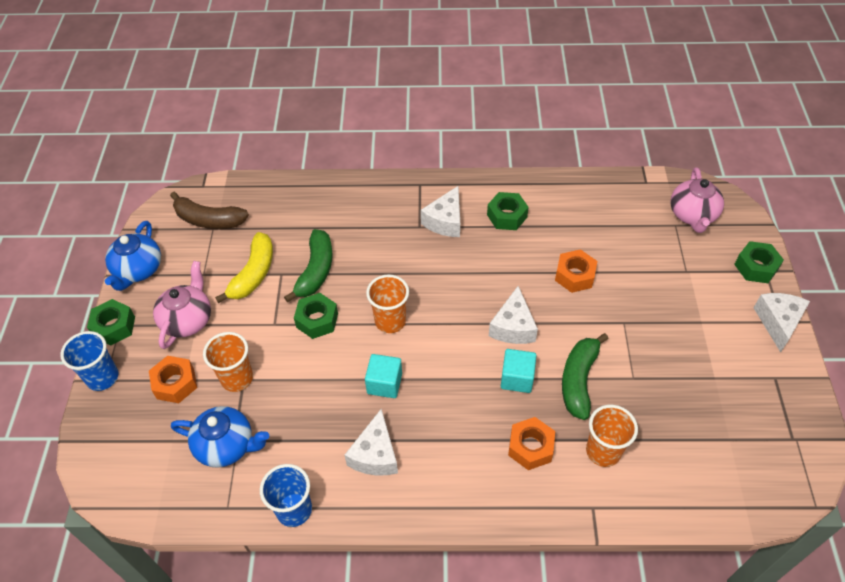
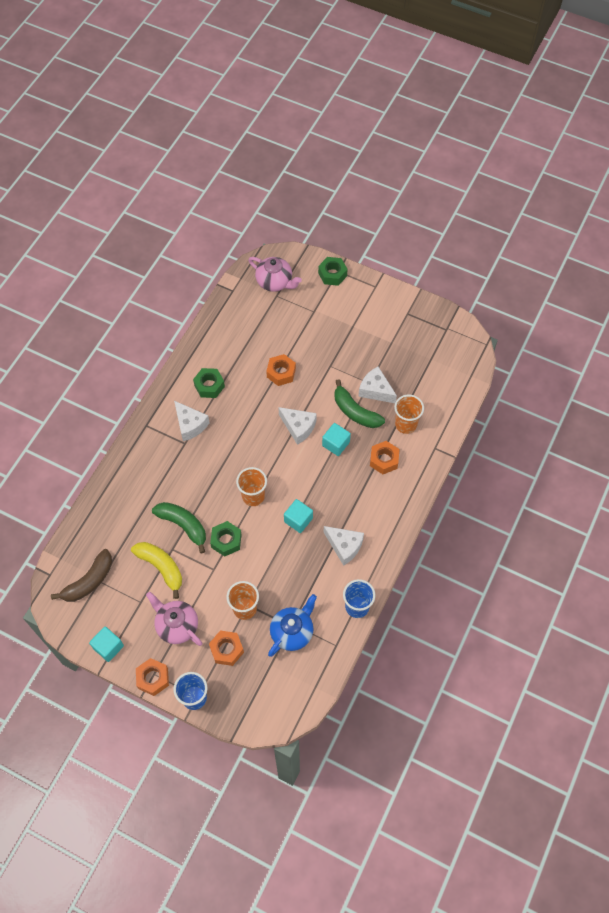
camera: 65 degrees left, 10 degrees up
(114, 326) = (153, 678): green nut -> orange nut
(138, 270) = (108, 647): blue teapot -> turquoise cube
(778, 322) = (375, 289): white cheese -> white cheese (375, 390)

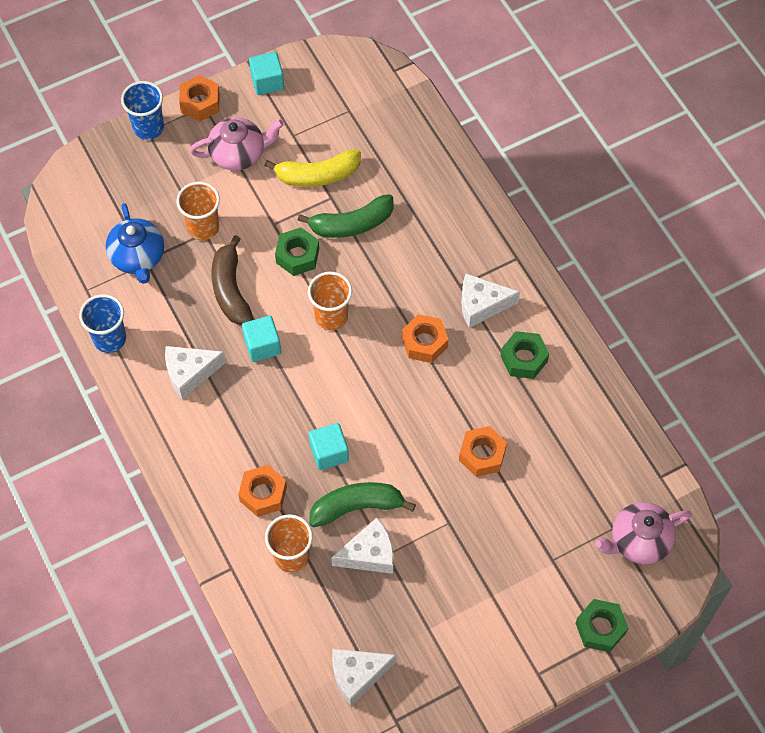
camera: 125 degrees right, 0 degrees up
(89, 581) = (357, 101): brown banana -> brown banana (230, 289)
(226, 650) = (172, 184): orange nut -> orange nut (424, 342)
(298, 427) = (386, 424): white cheese -> white cheese (357, 675)

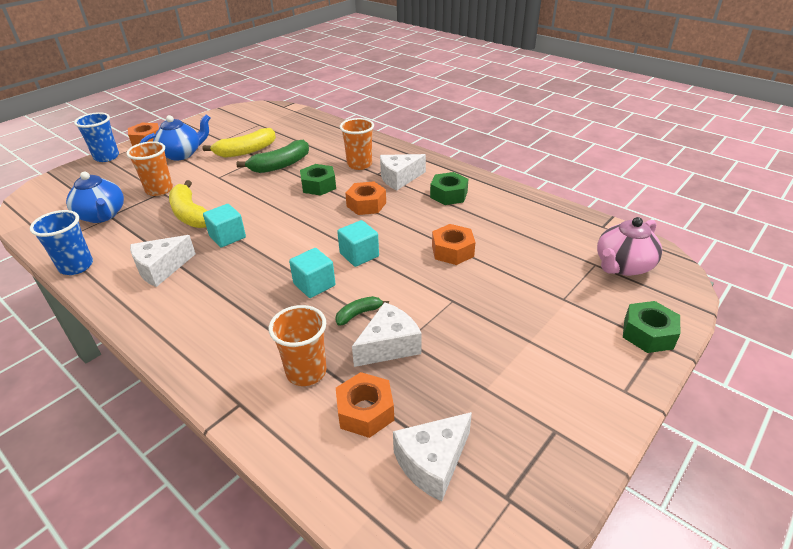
camera: 20 degrees left, 25 degrees down
(230, 289) = (190, 214): brown banana -> yellow banana
(238, 154) = (181, 154): pink teapot -> blue teapot
(263, 494) = (258, 331): orange nut -> orange nut (365, 411)
(267, 82) = (196, 125): turquoise cube -> turquoise cube (359, 255)
(297, 256) = (243, 187): green nut -> green nut (318, 186)
(331, 316) = (283, 209): orange cup -> orange cup (359, 164)
(357, 507) = (359, 314): green banana -> green banana, size x0.53

